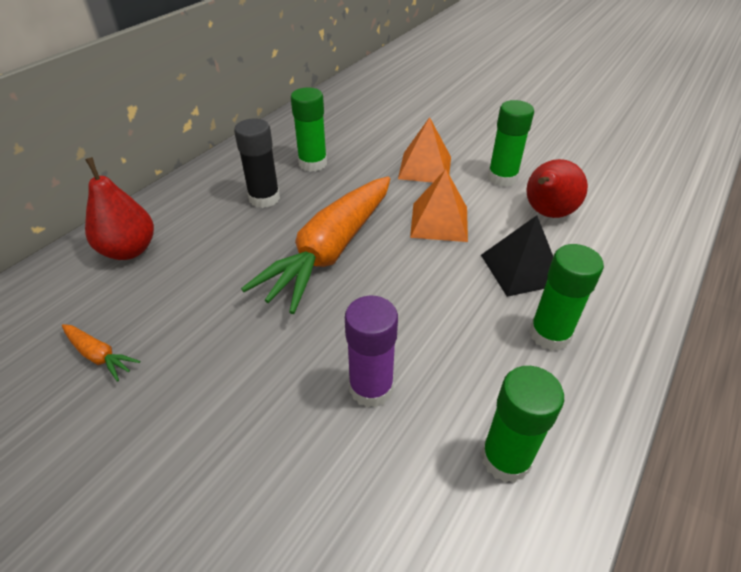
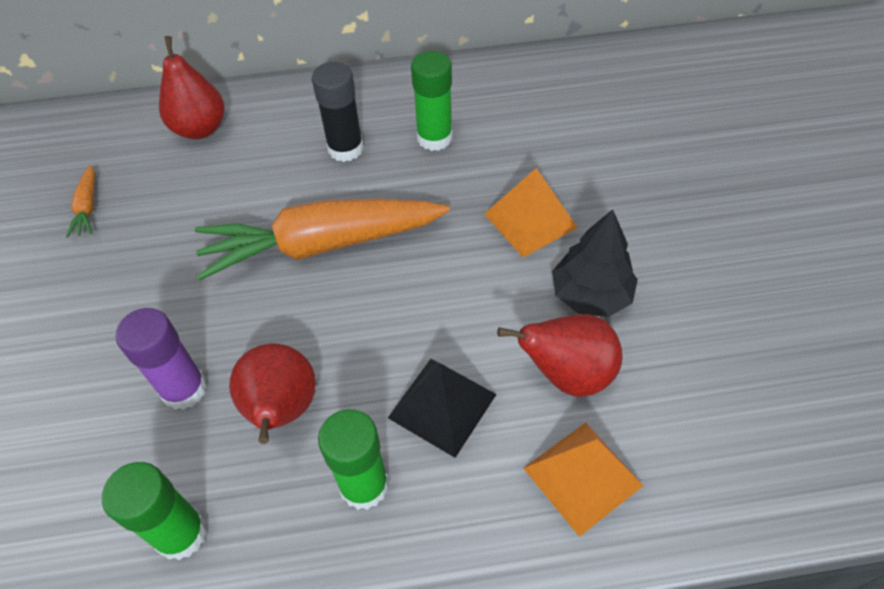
camera: 50 degrees right, 10 degrees up
(439, 221) = (449, 292): orange pyramid -> orange pyramid (583, 476)
(449, 343) = (282, 410): none -> red pear
(502, 178) = (590, 295): green glue stick -> black tree

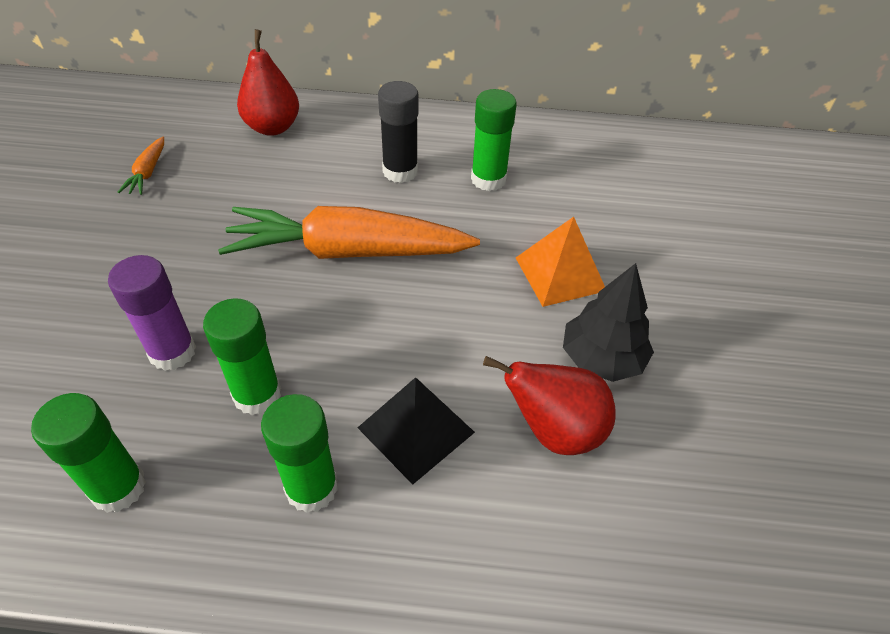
camera: 10 degrees right, 5 degrees down
(282, 410) = (257, 394): red pear -> green glue stick
(583, 476) = (540, 539): orange pyramid -> none

